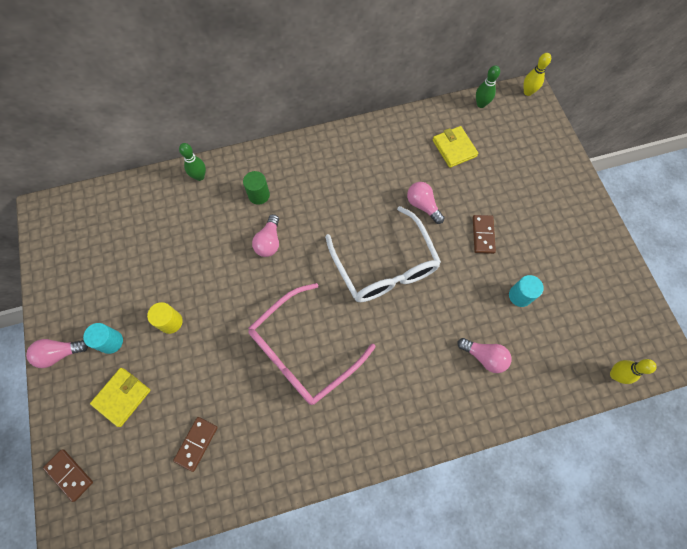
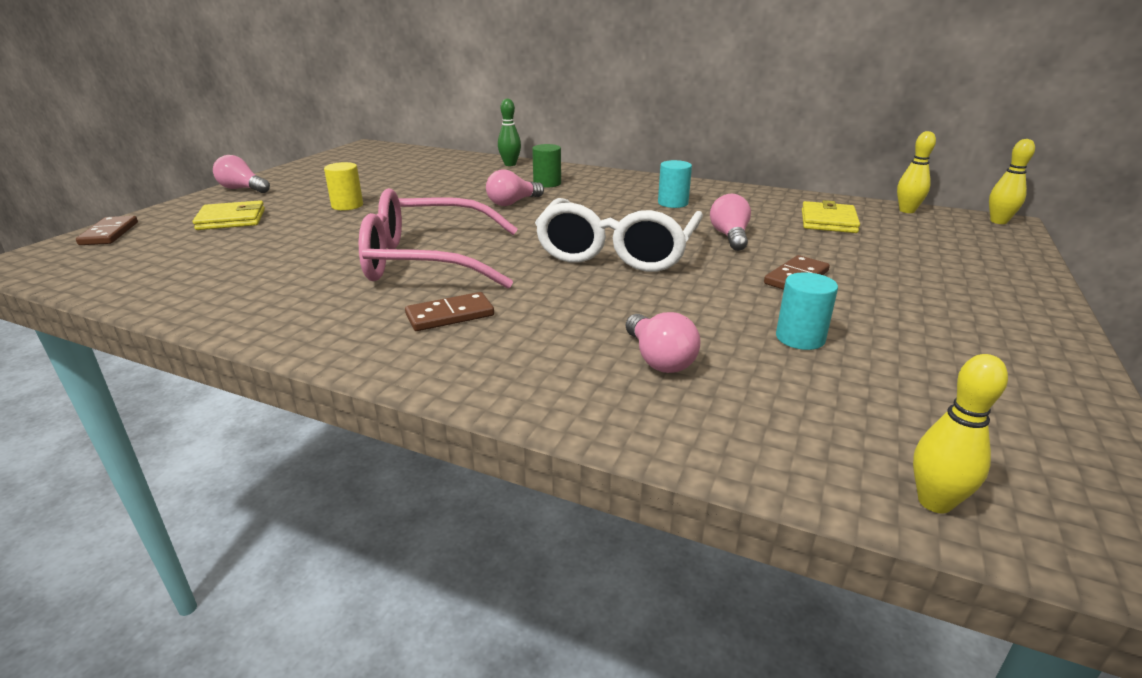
camera: 40 degrees right, 40 degrees down
(111, 342) = (285, 197): turquoise cylinder -> turquoise cylinder (673, 203)
(196, 443) = (221, 263): brown domino -> brown domino (450, 315)
(481, 104) = (907, 211): green bowling pin -> yellow bowling pin

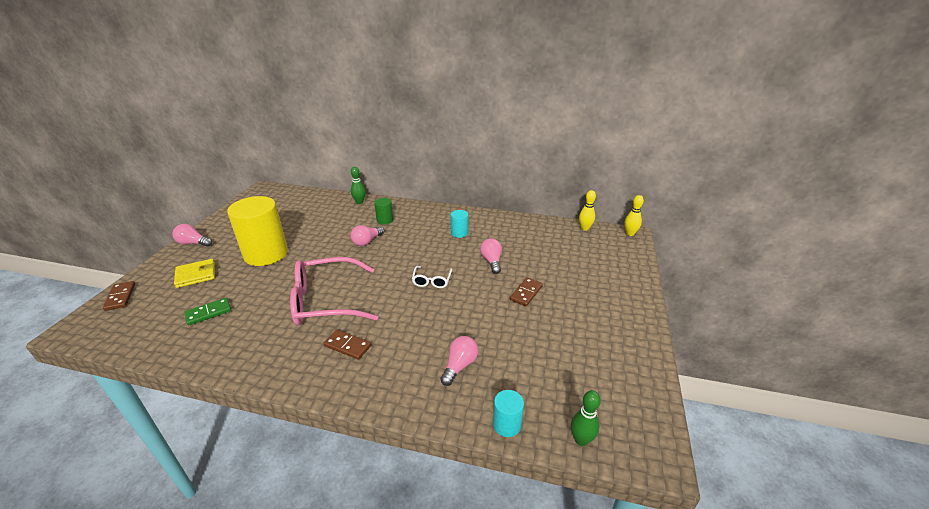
camera: 10 degrees left, 5 degrees up
(232, 259) = (209, 313): none -> green domino
(347, 205) = (266, 254): yellow cylinder -> yellow cylinder, size x2.28
(450, 315) = (347, 346): brown domino -> brown domino turned 60 degrees clockwise
(617, 251) = (432, 281): white glasses -> white glasses, size x0.45
(659, 359) = (459, 365): pink light bulb -> pink light bulb turned 120 degrees counterclockwise
(800, 338) = (527, 340): turquoise cylinder -> turquoise cylinder (507, 424)
(828, 221) = (543, 242): yellow wallet -> none
(934, 502) = (581, 440): yellow bowling pin -> green bowling pin

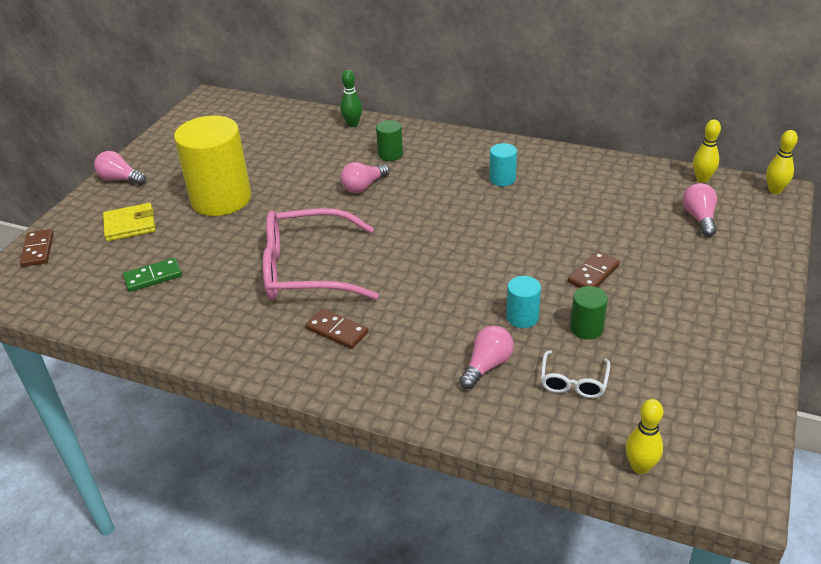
camera: 10 degrees right, 5 degrees up
(432, 281) = (456, 249): white glasses -> white glasses (573, 382)
(491, 261) = (547, 225): pink light bulb -> pink light bulb (699, 218)
(507, 424) = (543, 441): turquoise cylinder -> turquoise cylinder (522, 317)
(527, 332) = (586, 328): none -> green cylinder
(581, 440) = (640, 467): green bowling pin -> yellow bowling pin

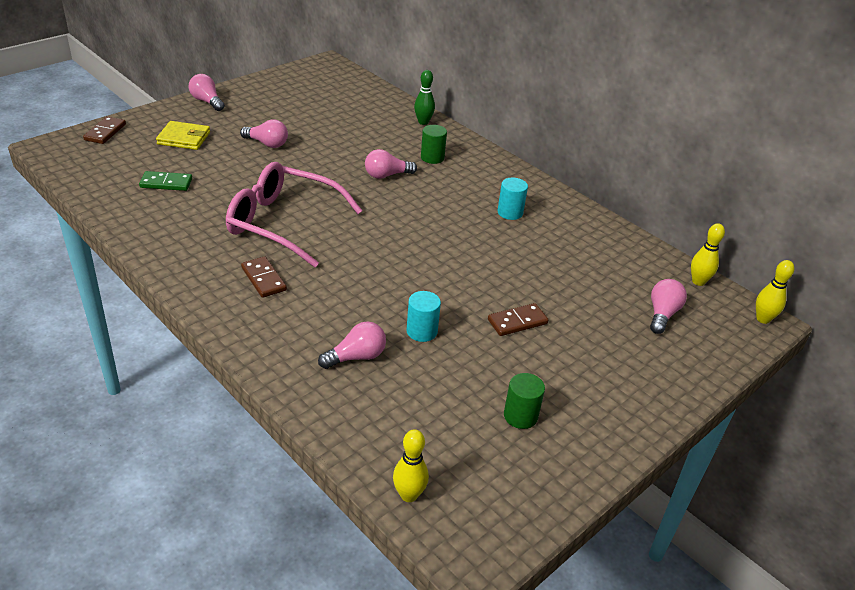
camera: 20 degrees right, 0 degrees up
(221, 199) = (267, 144): yellow cylinder -> pink light bulb
(573, 382) = (416, 401): white glasses -> none
(586, 328) = (468, 363): green cylinder -> green cylinder (520, 416)

